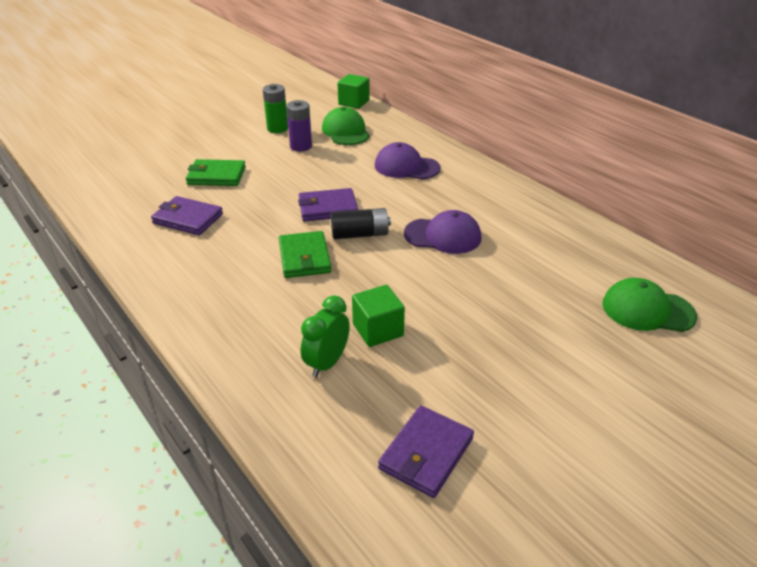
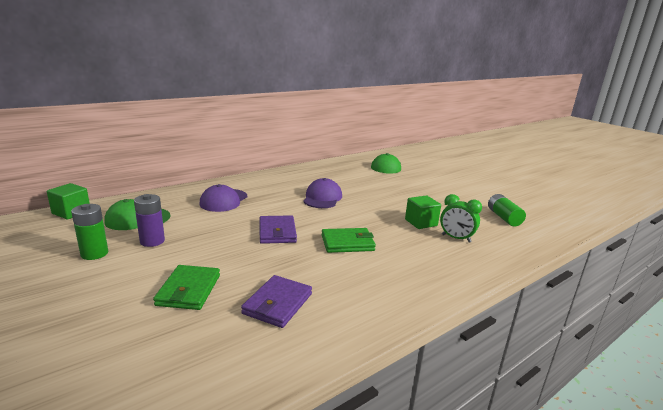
camera: 90 degrees left, 15 degrees down
(360, 234) = (318, 222): black battery -> none
(426, 454) = (503, 217): purple wallet -> green battery

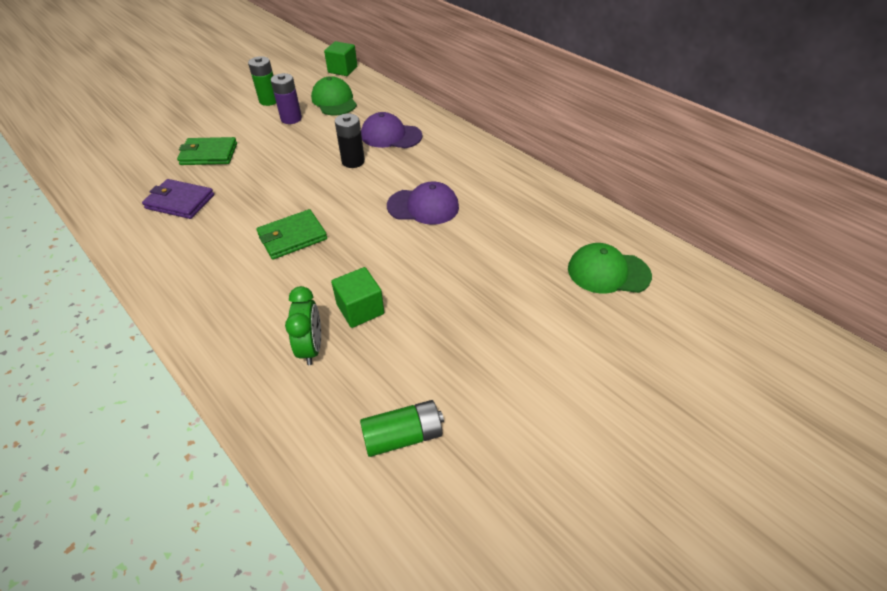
camera: 85 degrees right, 25 degrees up
(253, 216) = (353, 161): none -> black battery
(277, 232) = (315, 183): purple wallet -> none
(347, 243) = (292, 237): green wallet -> green wallet turned 75 degrees clockwise
(456, 238) = (311, 347): green clock -> green clock turned 150 degrees clockwise

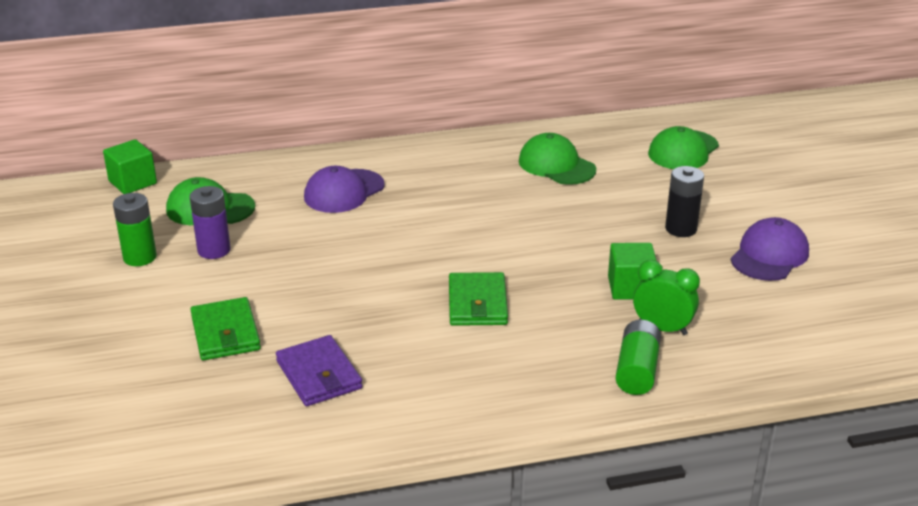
camera: 60 degrees left, 15 degrees down
(180, 202) = (319, 375): purple wallet -> purple wallet turned 75 degrees counterclockwise
(209, 154) = (225, 333): green wallet -> green wallet turned 45 degrees counterclockwise
(353, 161) = (370, 230): black battery -> black battery (681, 229)
(403, 435) = (798, 305): green battery -> green battery (637, 370)
(423, 206) = (503, 210): purple cap -> purple cap (769, 255)
(510, 210) = (556, 165): none -> green cap

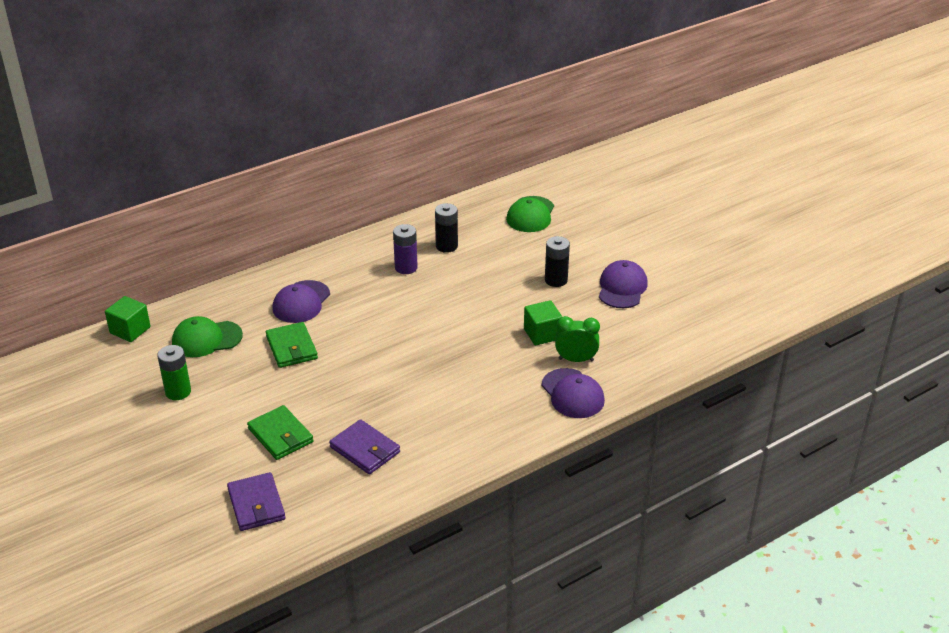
camera: 20 degrees left, 5 degrees up
(143, 408) = (256, 504): none -> purple wallet
(214, 250) = (231, 373): purple battery -> purple battery (406, 267)
(477, 303) = (445, 370): green wallet -> green wallet (292, 348)
(556, 165) = (446, 246): green cap -> black battery
(637, 370) = (572, 394): green battery -> purple cap

